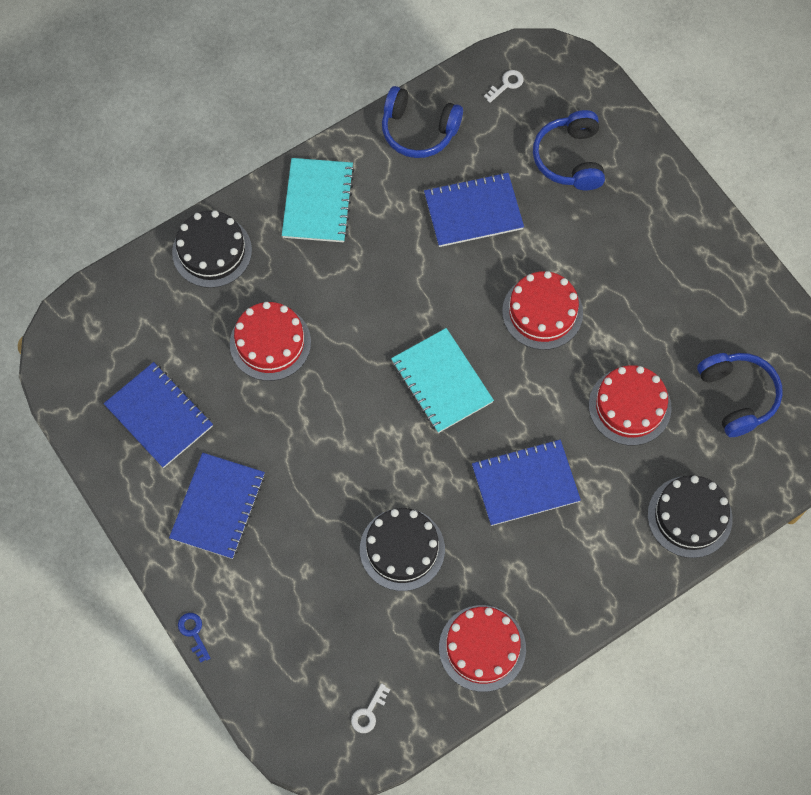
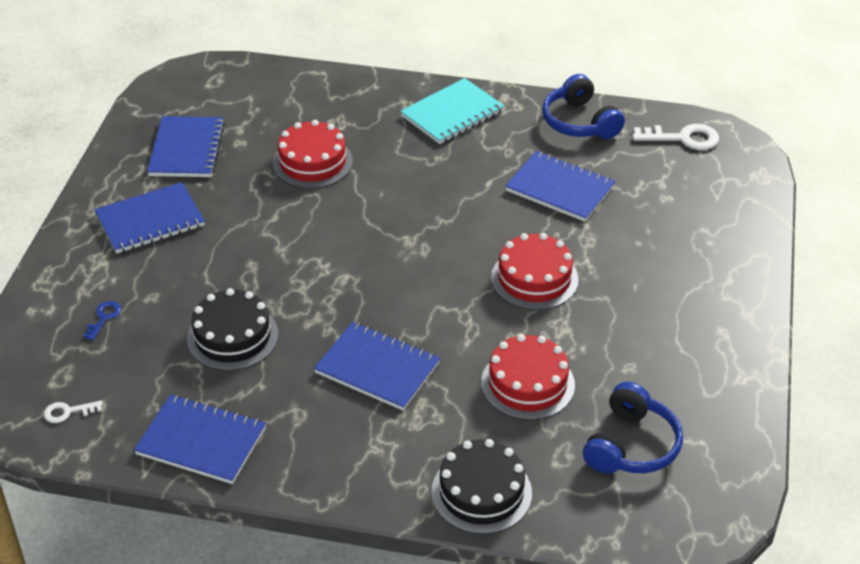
camera: 45 degrees right, 25 degrees down
(193, 633) = (32, 274): blue key -> blue key (104, 318)
(212, 251) = (344, 93): black cake -> none
(442, 382) = (400, 264): turquoise notebook -> none
(482, 648) = (201, 441): red cake -> blue notebook
(506, 84) = (683, 138): white key -> white key, size x1.81
(570, 158) = (679, 208): blue headphones -> none

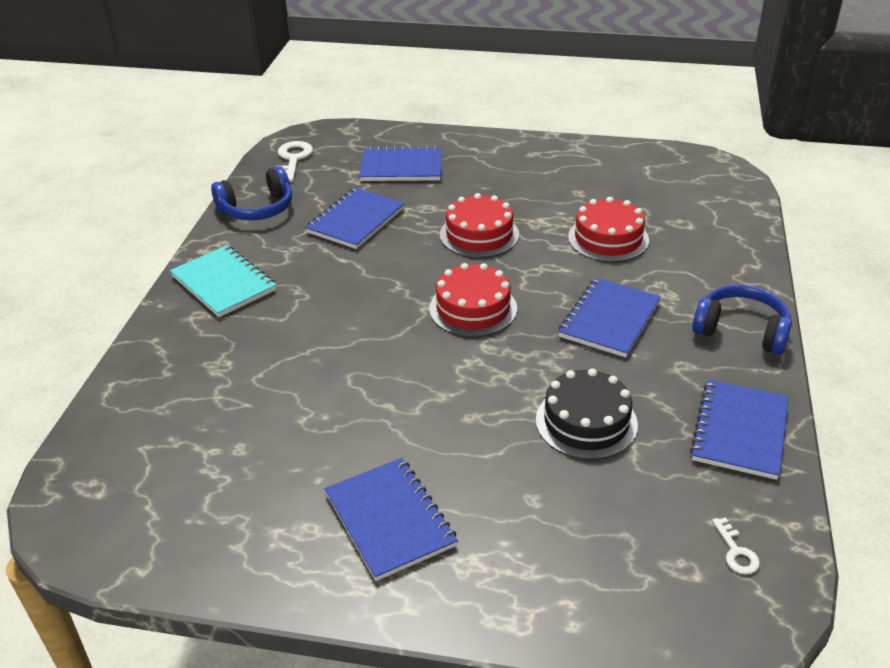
camera: 90 degrees left, 5 degrees down
(104, 318) = (574, 541): blue key -> none
(186, 149) = (244, 500): blue notebook -> blue notebook (401, 167)
(312, 162) = (290, 381): red cake -> red cake (473, 308)
(481, 492) = (733, 260): black cake -> none
(631, 445) = (660, 194): blue headphones -> blue headphones (741, 331)

